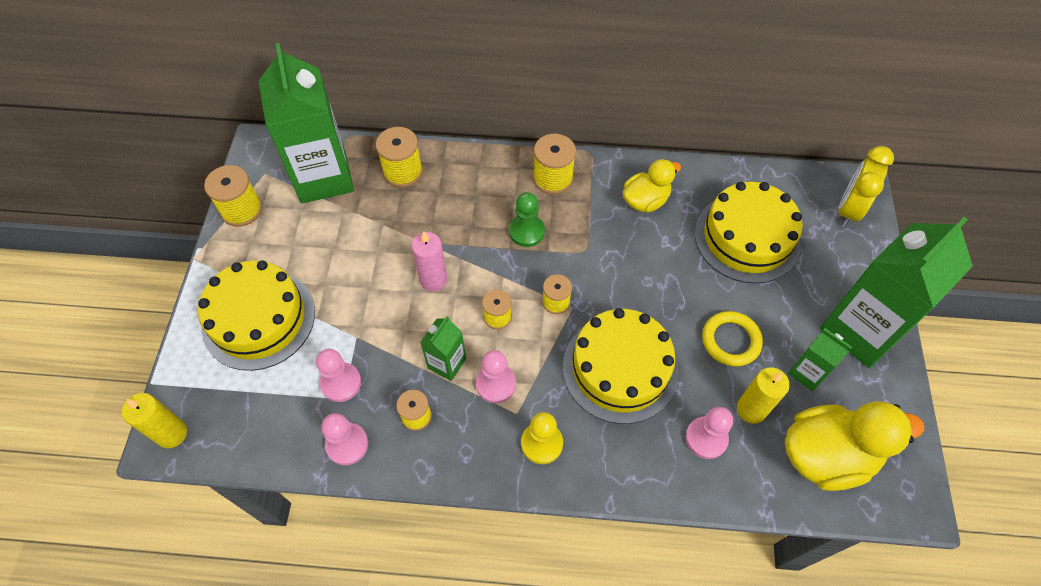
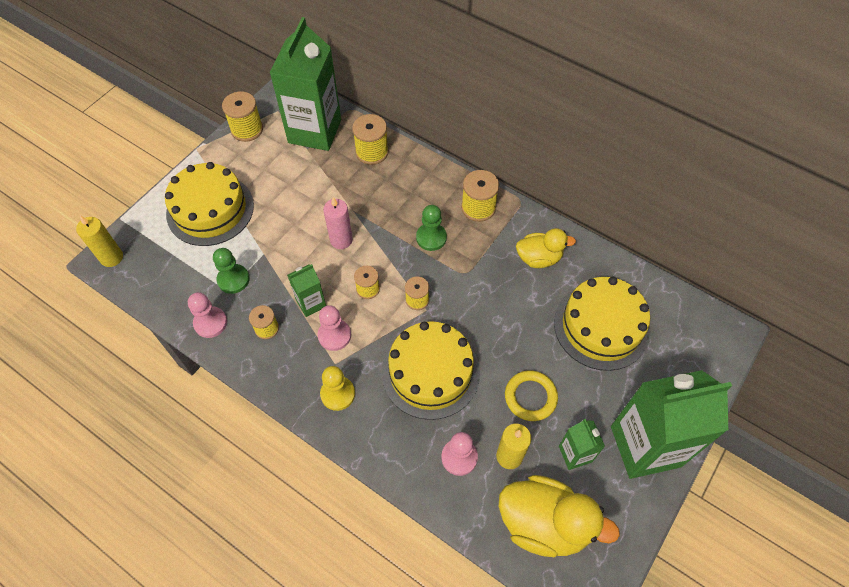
camera: 30 degrees right, 0 degrees up
(341, 383) = (233, 279): pink pawn -> green pawn
(848, 209) = (707, 347): yellow clock -> none

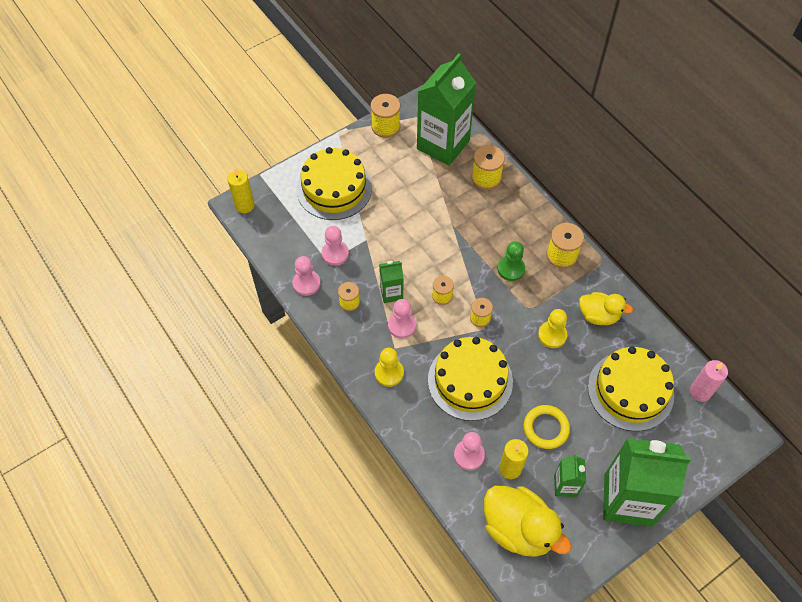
camera: 20 degrees right, 0 degrees up
(233, 279) = (335, 253): green pawn -> pink pawn
(341, 240) = (434, 247): pink candle -> pink candle (700, 392)
(499, 294) = (552, 335): none -> yellow pawn

